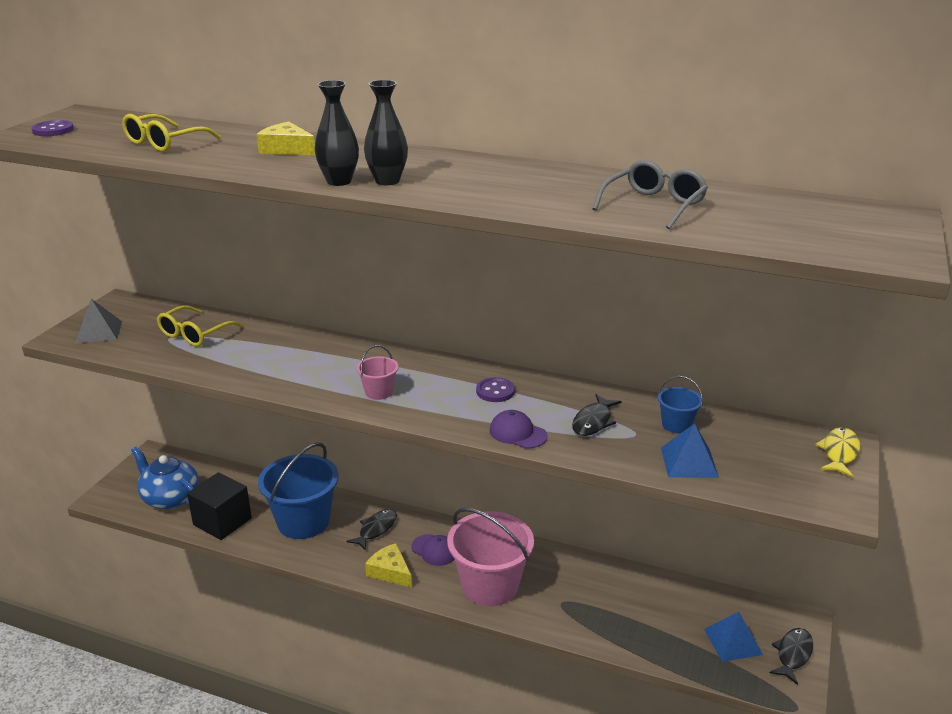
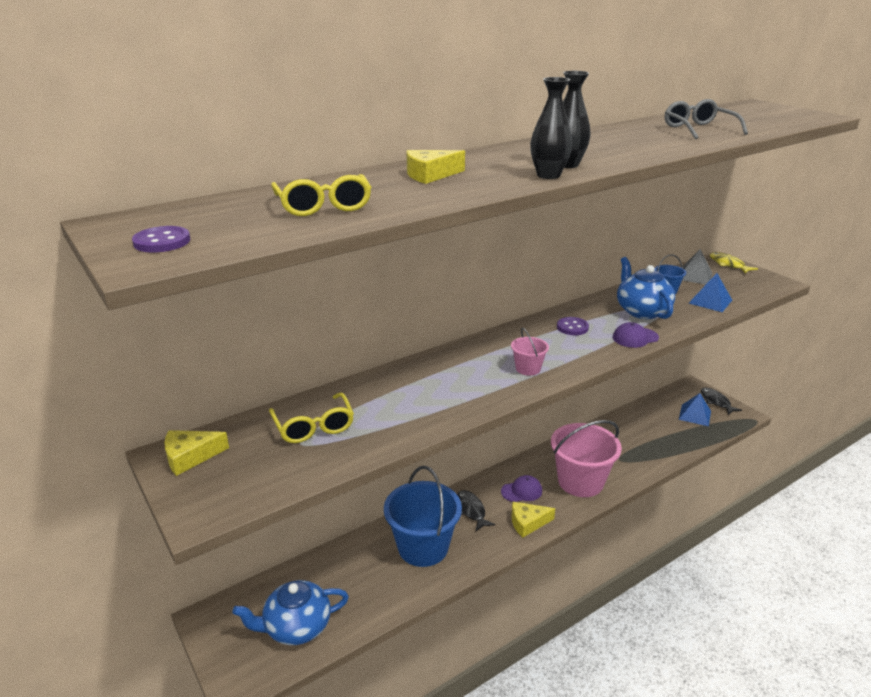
camera: 55 degrees left, 0 degrees up
(99, 332) = (223, 485): grey pyramid -> grey pyramid (694, 276)
(123, 309) = (190, 456): none -> yellow cheese
(222, 521) = (372, 600): black cube -> none
(593, 422) = (642, 311): black fish -> blue teapot

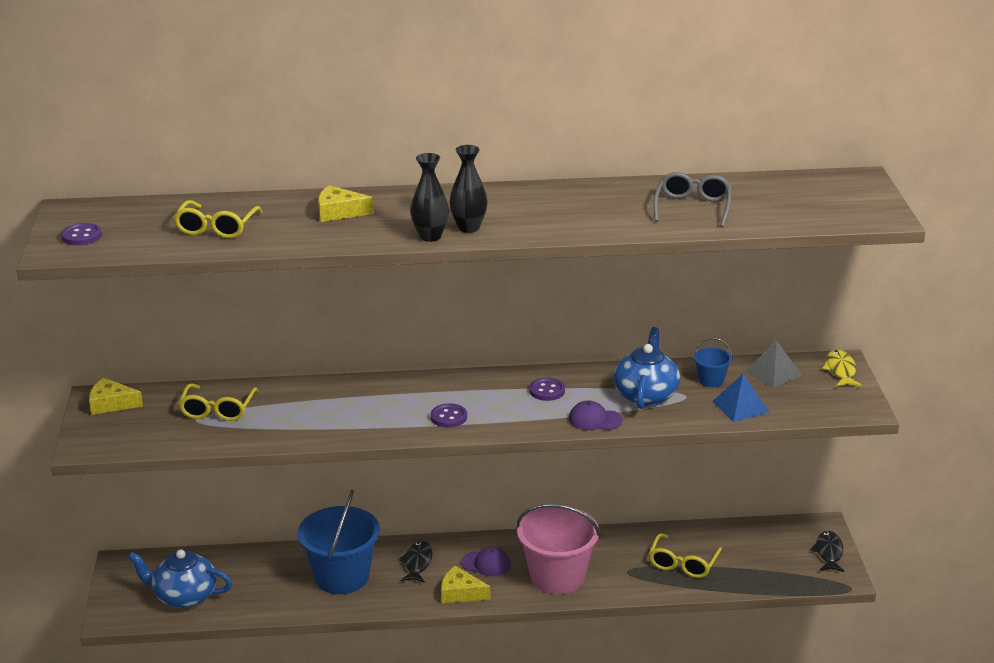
camera: 30 degrees right, 0 degrees up
(528, 368) = (448, 417): pink bucket -> purple button
(646, 440) = (683, 563): none -> yellow glasses
(695, 415) = (779, 557): blue pyramid -> none

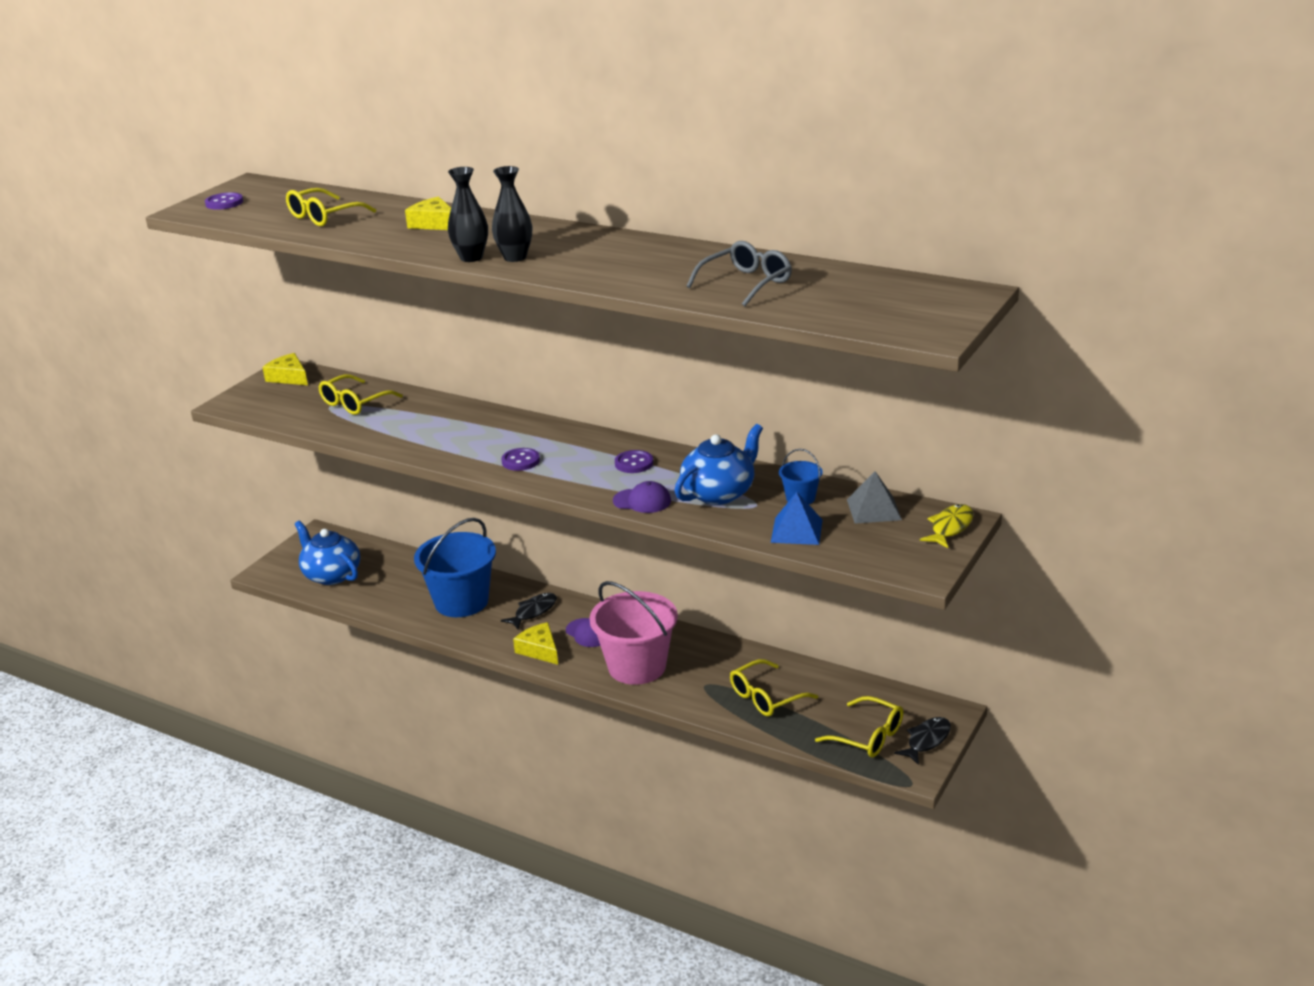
camera: 35 degrees right, 0 degrees up
(595, 420) = (642, 501): purple cap -> purple cap turned 150 degrees clockwise
(786, 565) = (867, 736): none -> yellow glasses

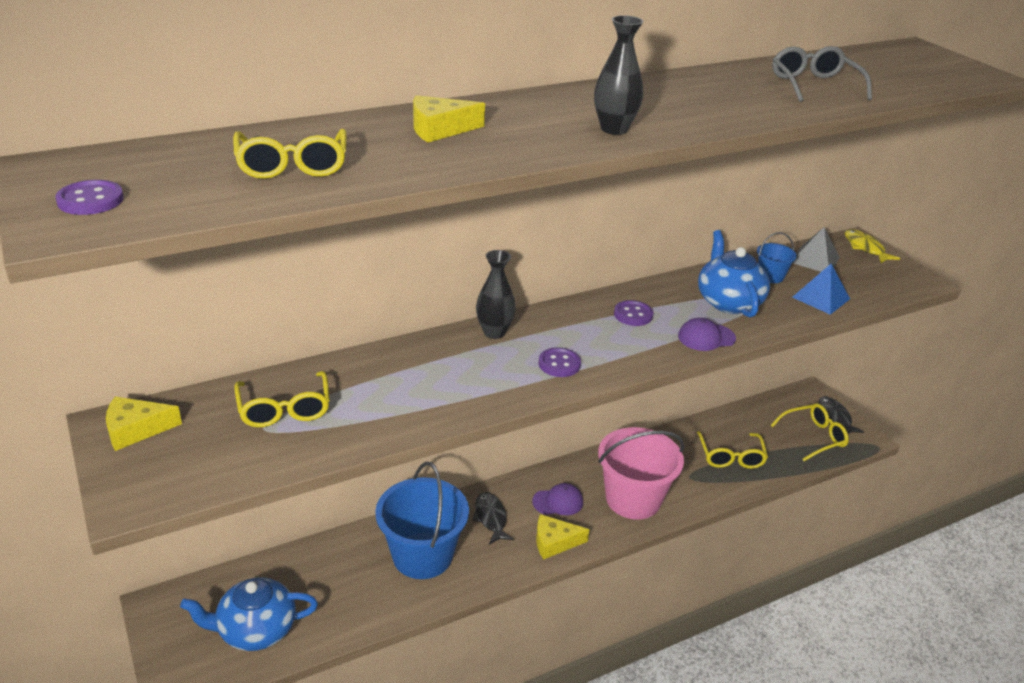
camera: 60 degrees left, 5 degrees up
(471, 258) = (582, 144): black vase -> black vase (494, 332)
(642, 501) = (706, 337): purple cap -> purple cap turned 150 degrees counterclockwise

